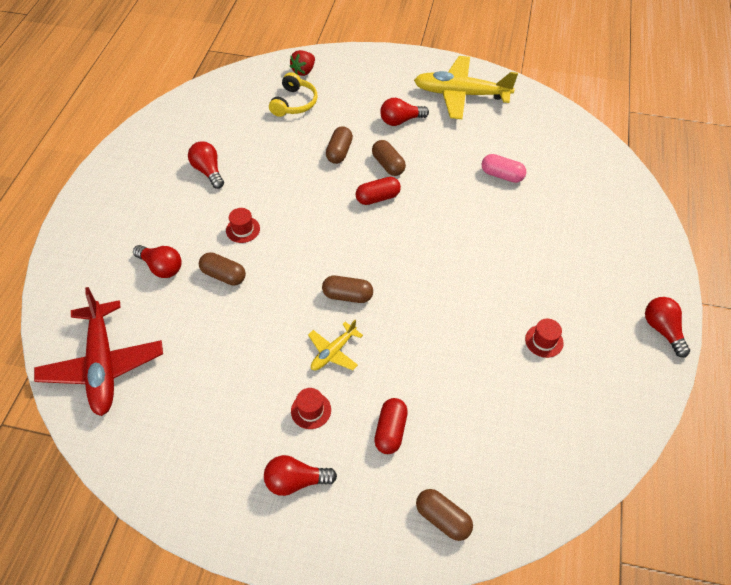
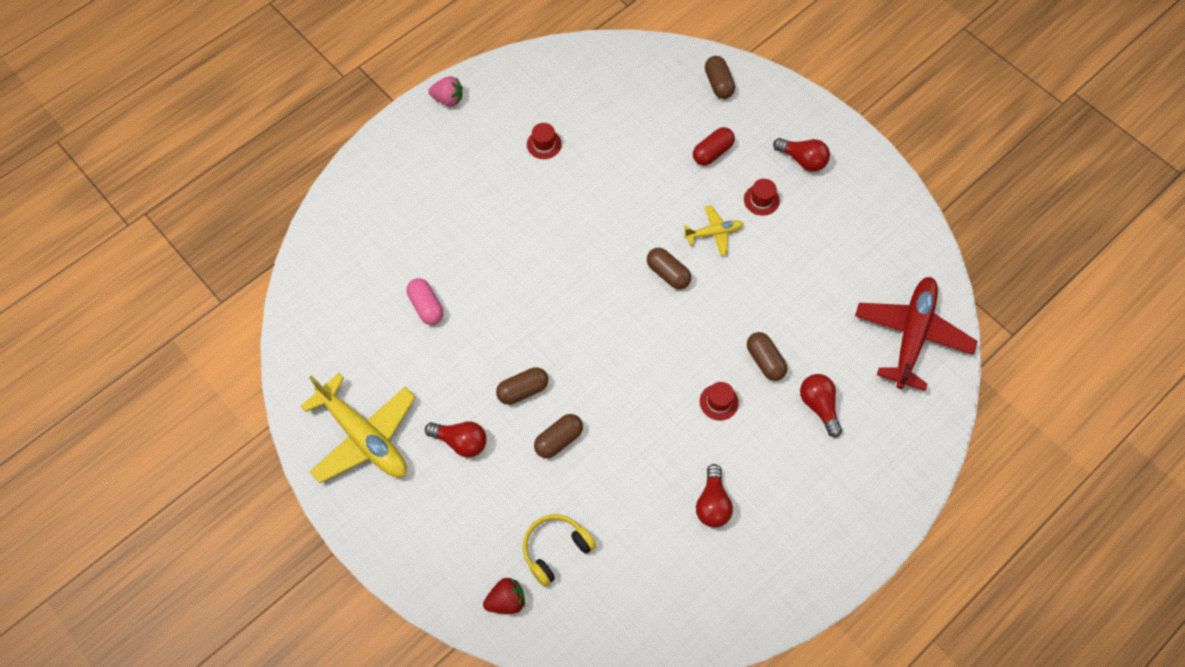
camera: 145 degrees left, 10 degrees up
(378, 198) = (564, 357): red capsule -> none
(388, 165) = (523, 390): brown capsule -> brown capsule turned 60 degrees clockwise
(662, 330) = (448, 99): red light bulb -> pink strawberry

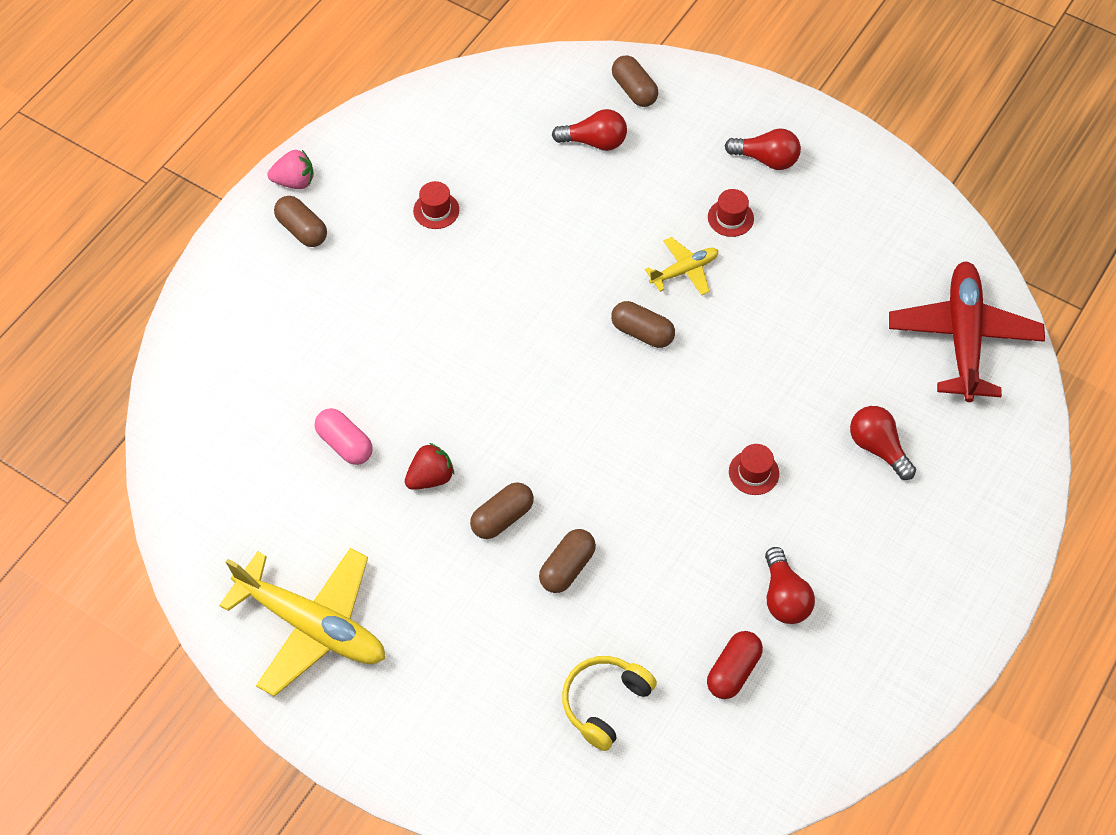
camera: 15 degrees left, 5 degrees down
(461, 442) = (442, 601): red light bulb -> red light bulb (595, 142)
(506, 600) = (561, 782): red strawberry -> red strawberry (430, 477)
(712, 152) = (652, 174): red capsule -> red capsule (733, 671)
(765, 361) = (795, 409): brown capsule -> brown capsule (302, 230)

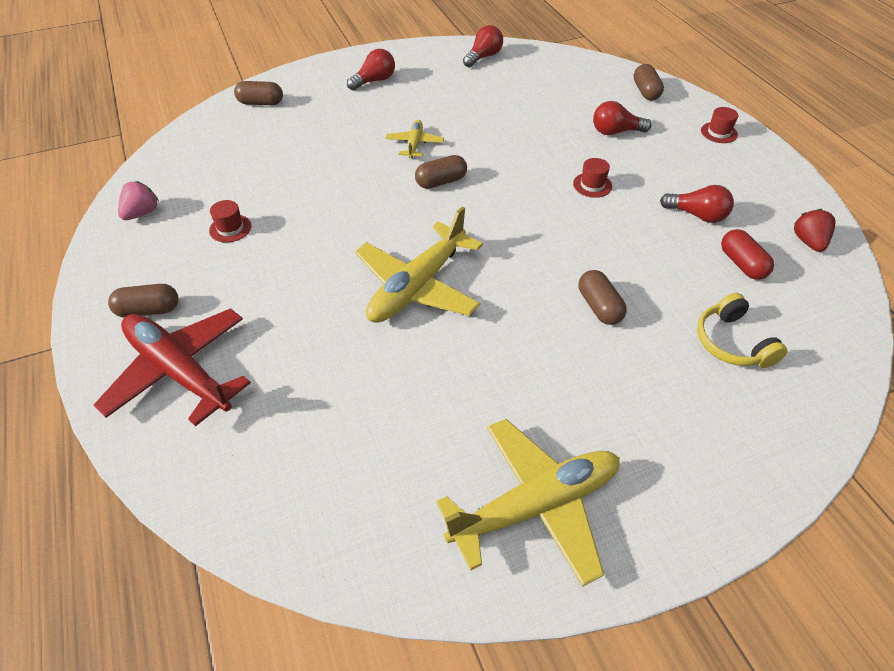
camera: 55 degrees left, 10 degrees down
(294, 181) = (101, 292): pink strawberry -> pink strawberry (142, 213)
(345, 444) = (374, 385): pink capsule -> none
(430, 477) = (455, 346): red strawberry -> red strawberry (808, 242)
(479, 404) = (417, 286): none -> yellow plane
(502, 517) = (527, 321): brown capsule -> brown capsule (645, 92)
(595, 142) = (275, 134): red light bulb -> red light bulb (483, 57)
(730, 218) = (398, 110): red hat -> red hat (719, 133)
(963, 337) = (567, 73): red plane -> red plane (179, 371)

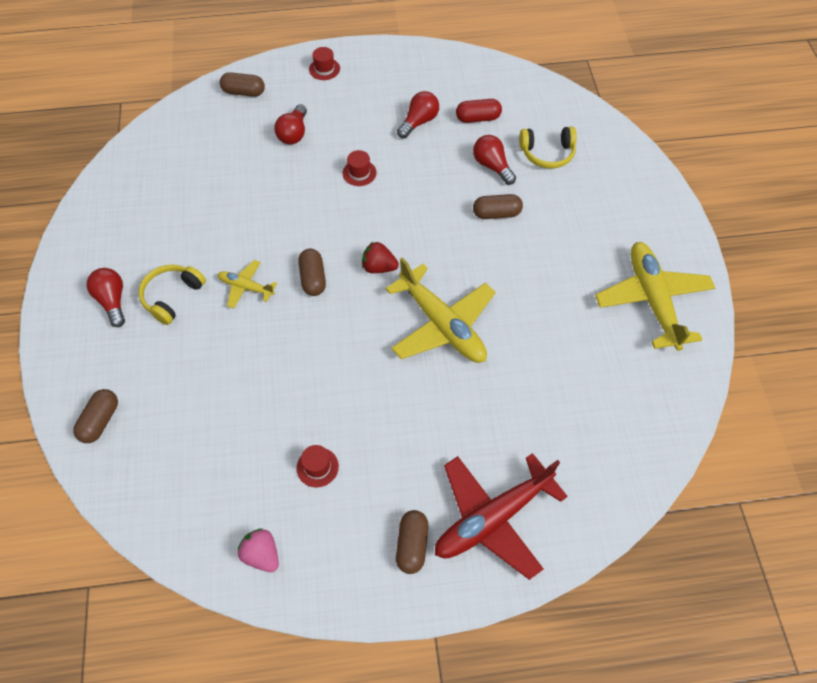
camera: 75 degrees left, 10 degrees up
(389, 108) = (172, 296): none -> yellow headphones
(483, 57) = (117, 194): red light bulb -> red light bulb (492, 166)
(808, 242) = (467, 74): red strawberry -> red strawberry (379, 267)

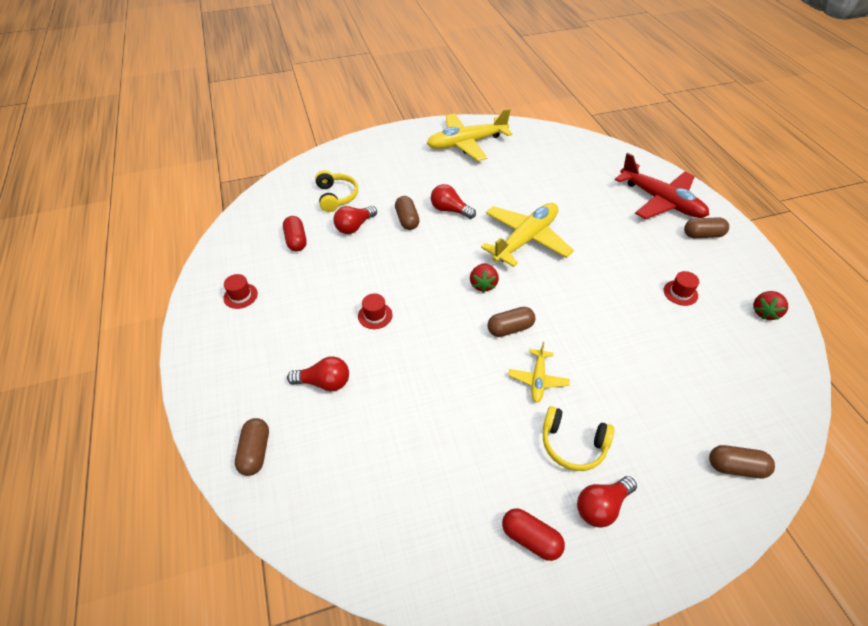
camera: 100 degrees left, 10 degrees down
(109, 247) = (531, 538): none -> red capsule
(262, 555) = (764, 312): pink strawberry -> red strawberry
(324, 69) = (218, 373): red hat -> red hat (240, 296)
(419, 122) = (302, 280): red light bulb -> red light bulb (450, 210)

